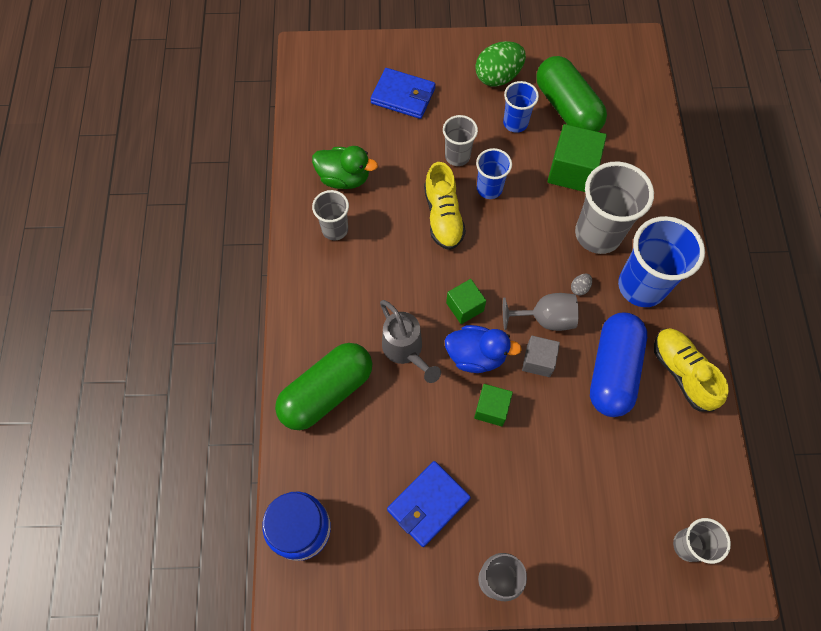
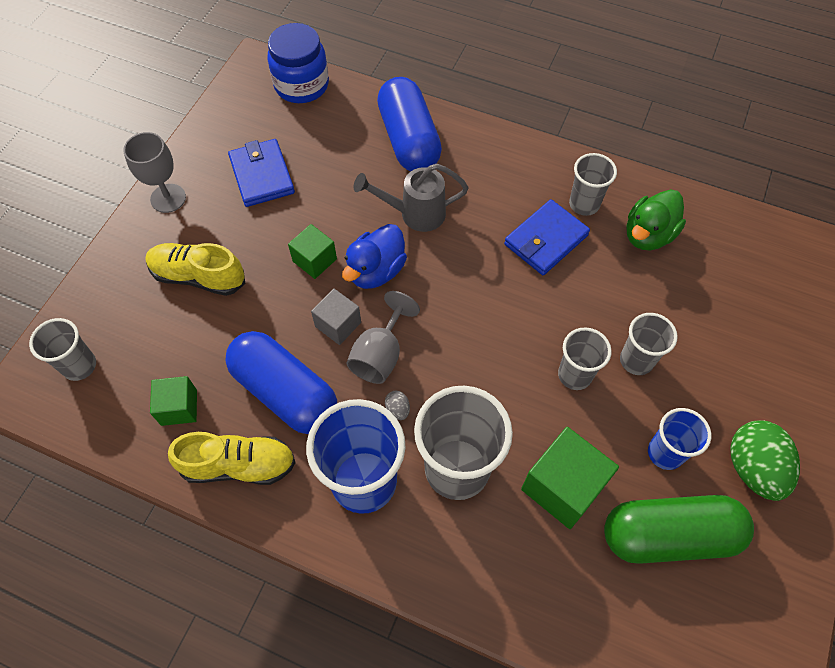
camera: 115 degrees right, 5 degrees down
(327, 392) = (409, 140): green capsule -> blue capsule
(403, 96) = (752, 339): blue wallet -> blue wallet (546, 240)
(443, 216) = (556, 310): yellow shoe -> yellow shoe (198, 276)
(464, 307) = (435, 284): green cube -> green cube (179, 407)
(489, 188) = (575, 375): blue cup -> grey cup

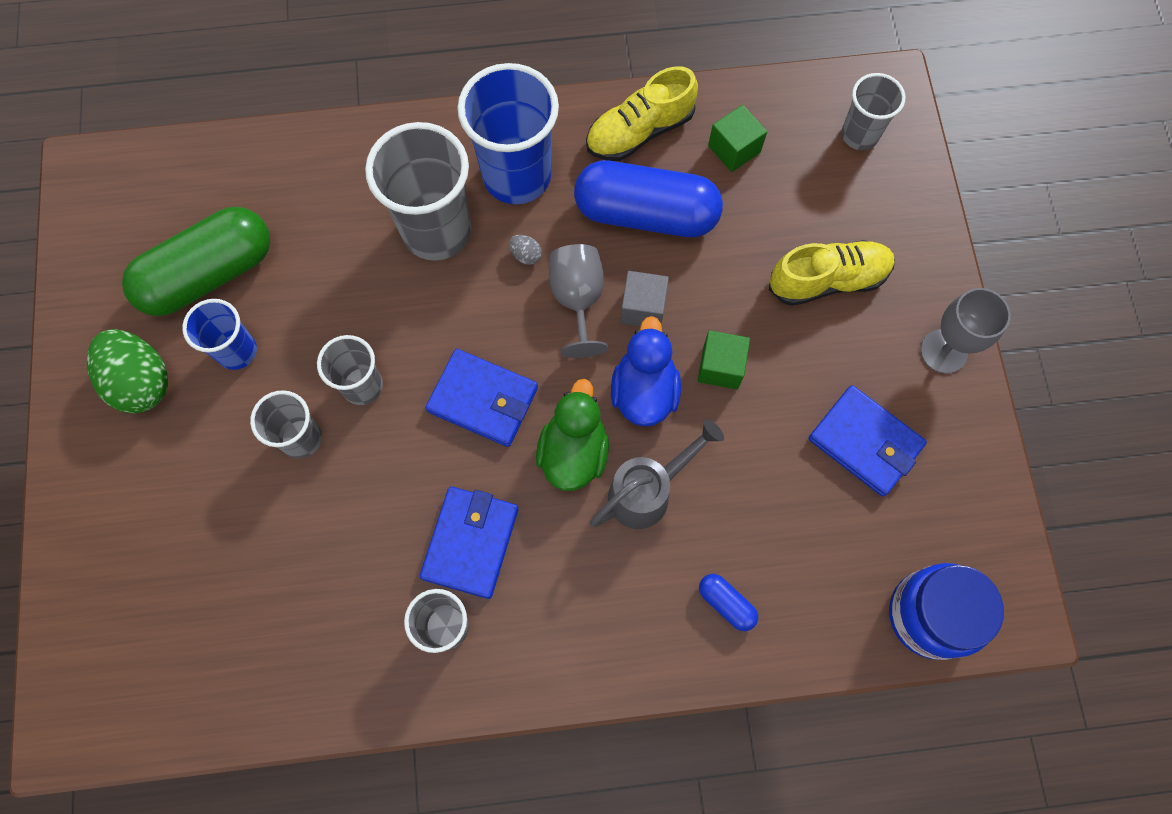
camera: 150 degrees right, 10 degrees up
(409, 140) = (726, 603): blue capsule -> blue capsule, size x0.42
(490, 321) = (483, 399): none -> blue wallet
(563, 487) = (327, 266): green cube -> none
(648, 235) = (346, 623): green duck -> green duck (573, 452)

